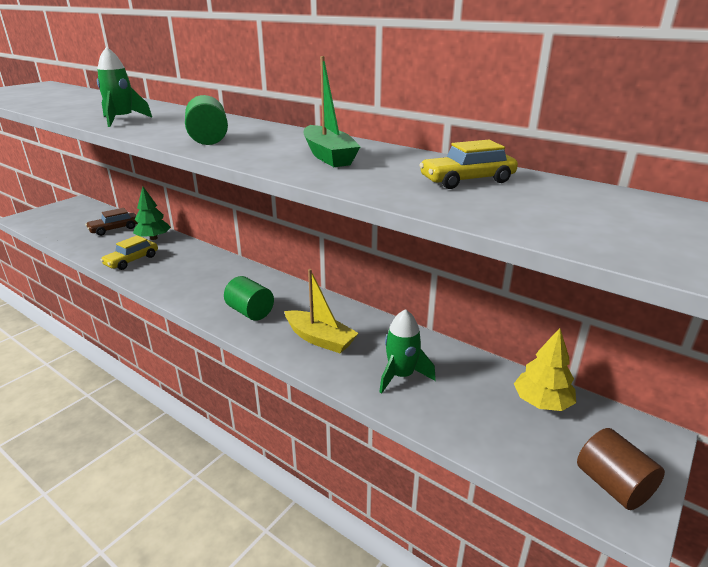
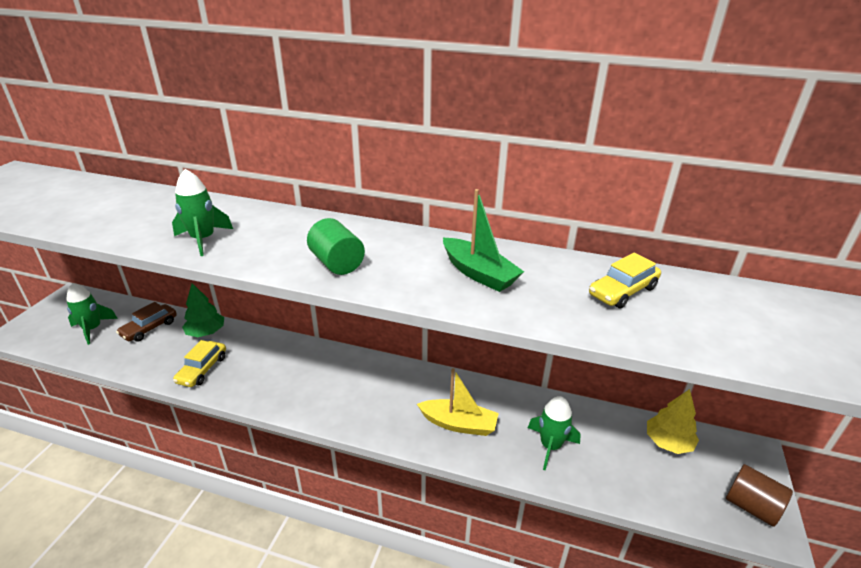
camera: 20 degrees left, 5 degrees up
(75, 223) = (92, 329): none -> green rocket
(250, 312) = (374, 408): green cylinder -> none

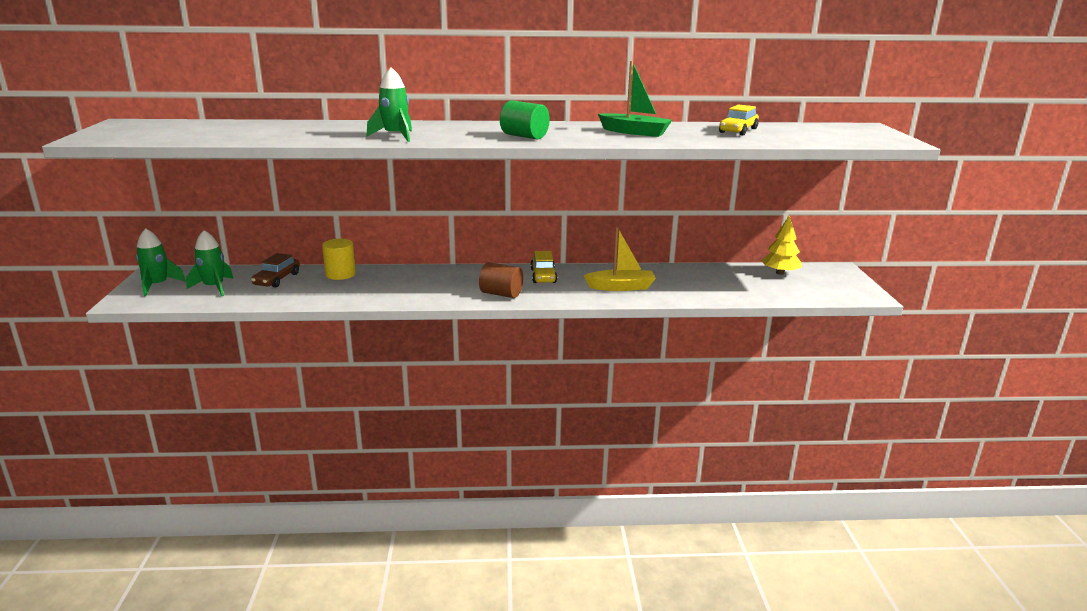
camera: 20 degrees left, 10 degrees down
(202, 369) = (363, 293): yellow car -> yellow car (543, 276)
(206, 332) = (340, 274): green tree -> yellow cylinder
(550, 446) = (699, 286): green rocket -> green rocket (157, 285)
(751, 506) = (851, 289): brown cylinder -> brown cylinder (501, 294)

